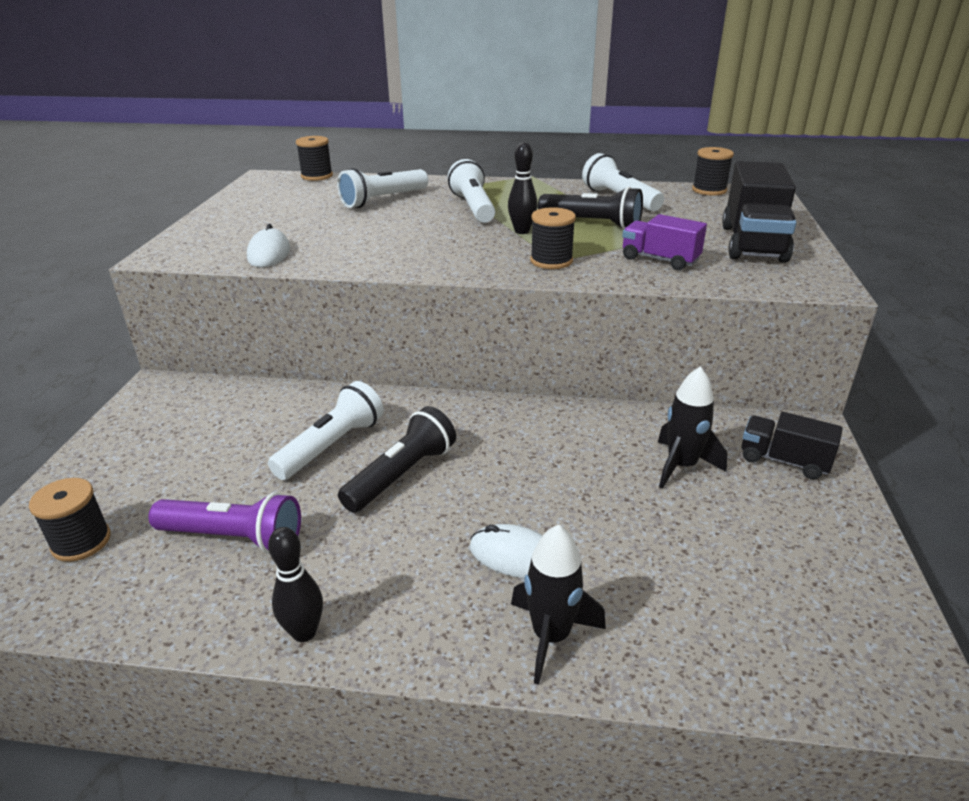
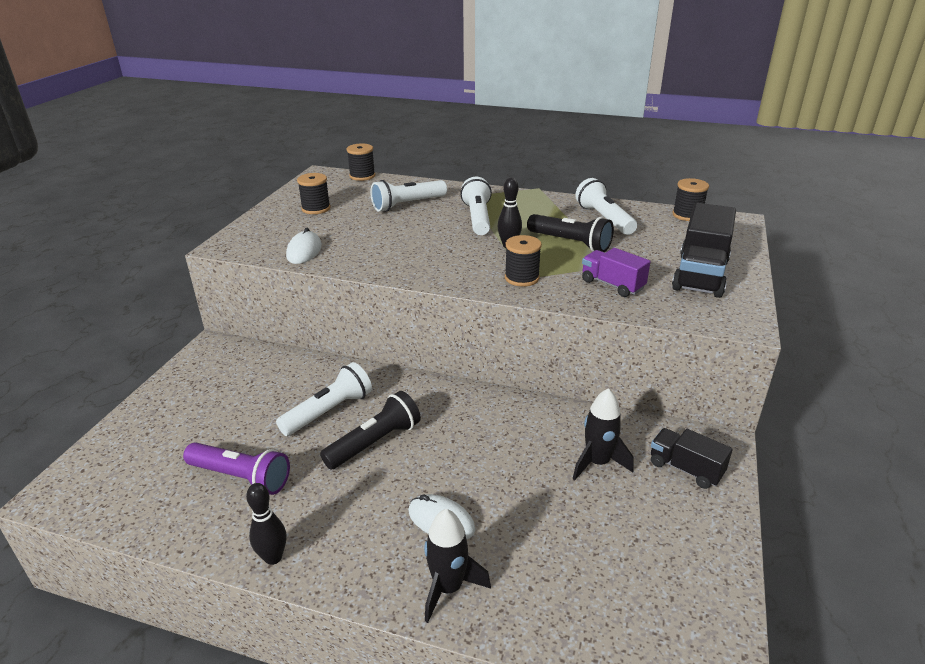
camera: 10 degrees right, 0 degrees up
(81, 542) = (137, 466): black spool -> black spool (316, 208)

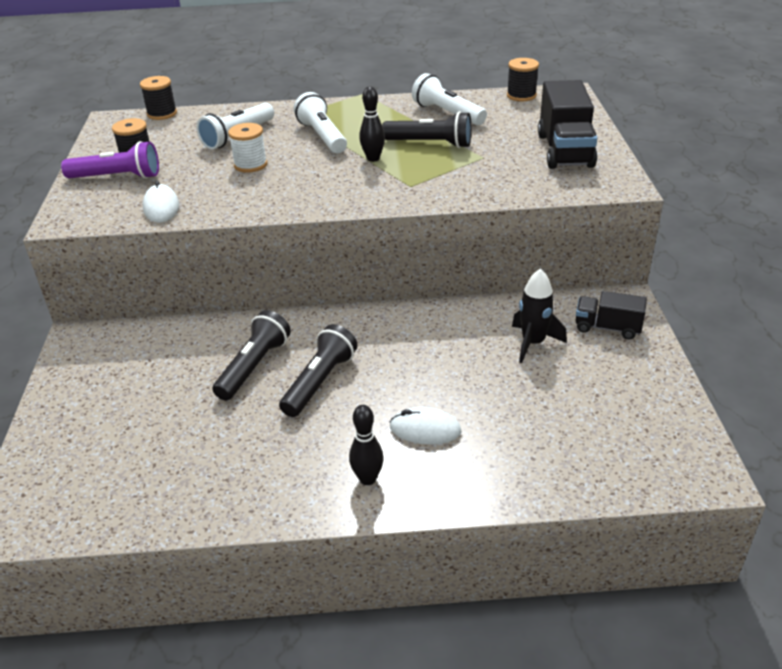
camera: 20 degrees left, 5 degrees up
(241, 477) = (205, 450): purple flashlight -> purple flashlight (117, 177)
(273, 557) = (289, 507): black bowling pin -> black bowling pin (367, 479)
(329, 411) = (254, 366): white flashlight -> black flashlight
(400, 230) = (250, 165): none -> white spool
(448, 588) = (464, 480): black rocket -> none
(522, 278) = (406, 187): black spool -> none
(612, 285) = (494, 176): purple truck -> none

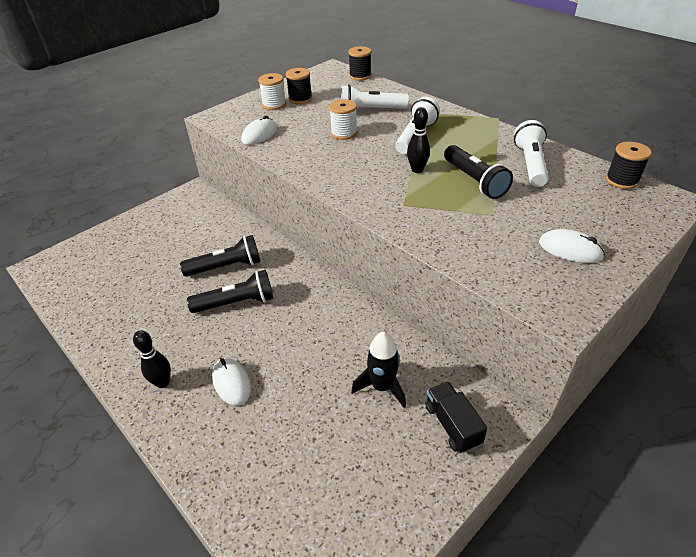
camera: 50 degrees right, 5 degrees up
(117, 177) = (274, 104): purple flashlight -> white spool
(565, 150) = (570, 249): black truck -> white mouse

